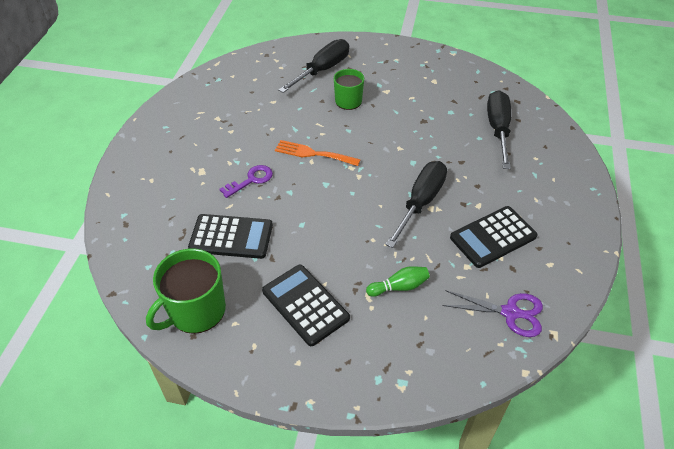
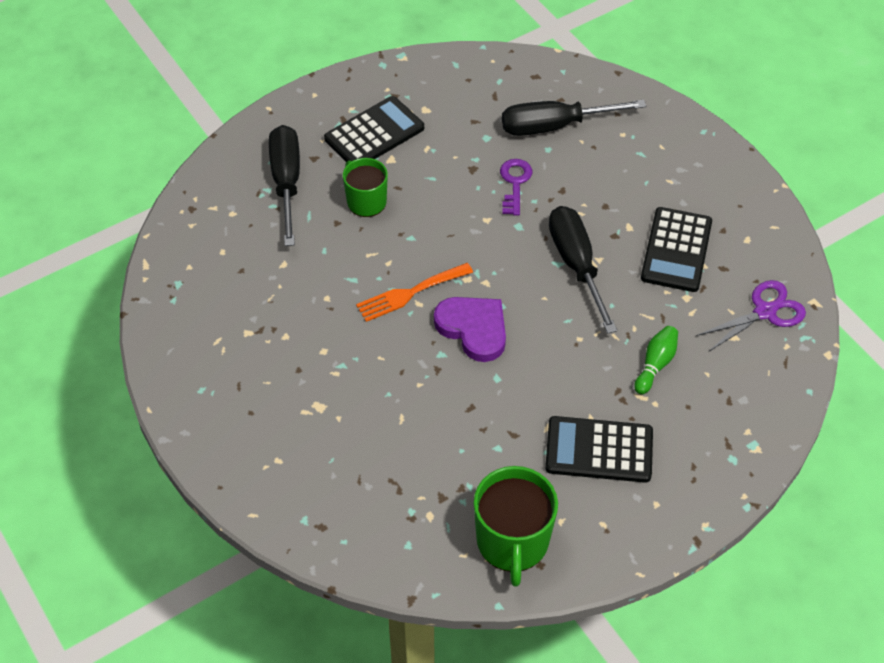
camera: 45 degrees left, 5 degrees up
(231, 237) = (448, 447): black calculator -> black calculator (374, 134)
(251, 180) = (385, 373): purple key -> purple key (515, 183)
(322, 192) = (473, 329): none -> purple heart
(498, 130) = (555, 126): black screwdriver -> black screwdriver turned 60 degrees counterclockwise

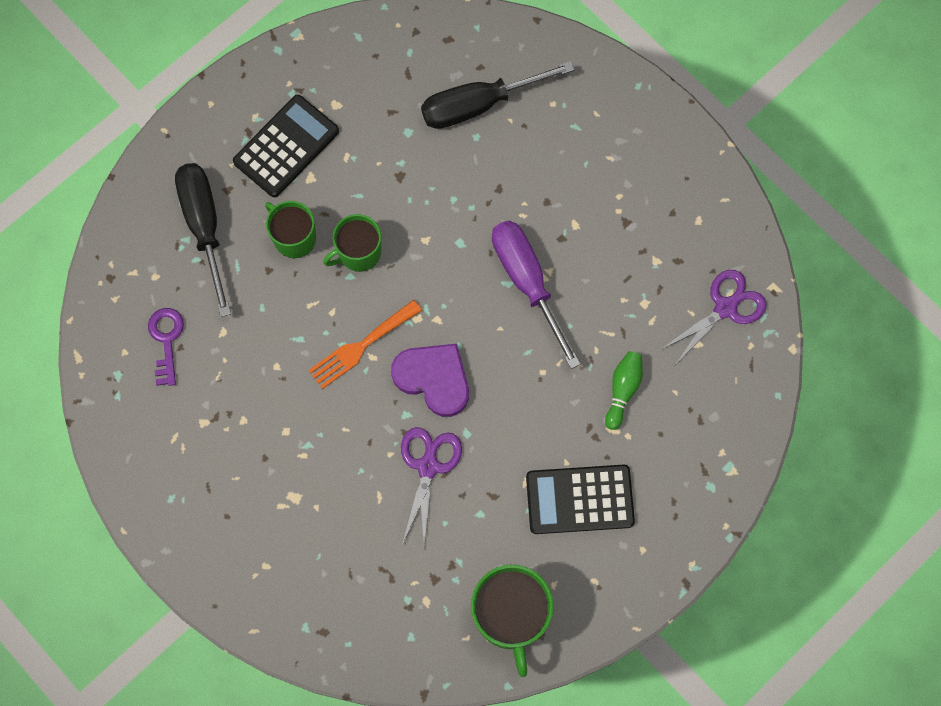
camera: 10 degrees left, 20 degrees up
(423, 220) = (358, 252): none -> green mug
(454, 400) = (428, 466): none -> purple scissors
(515, 183) = (447, 188): purple key -> purple key (166, 340)
(577, 265) = (527, 283): black screwdriver -> purple screwdriver
(676, 250) = (627, 246): black calculator -> none

